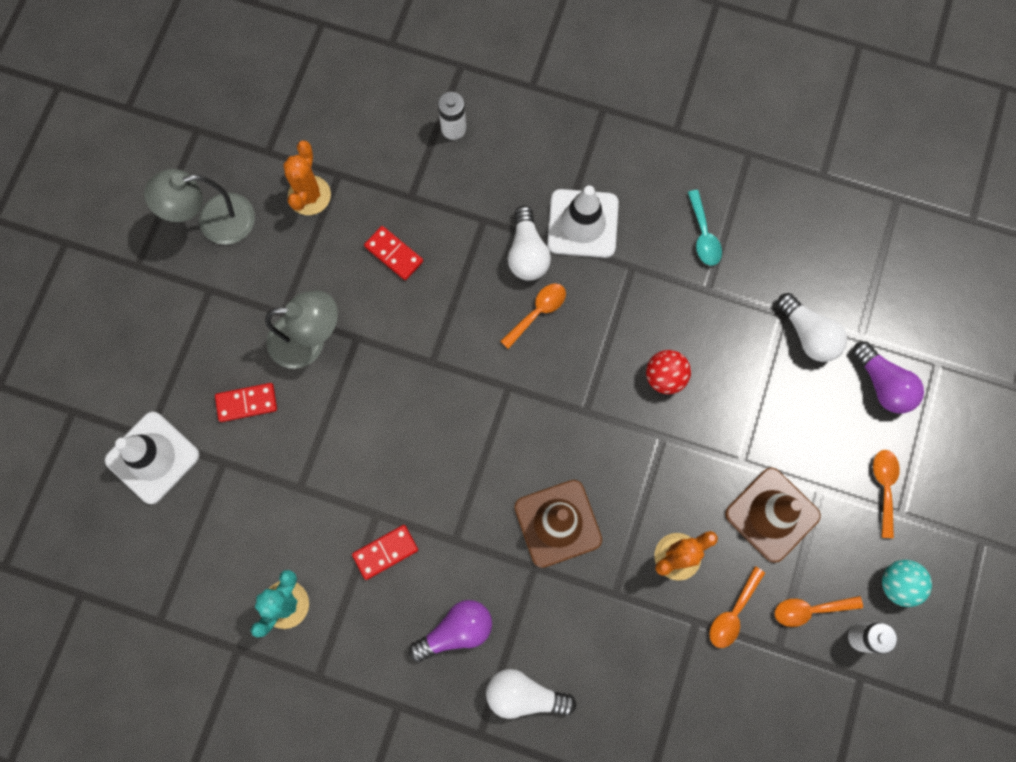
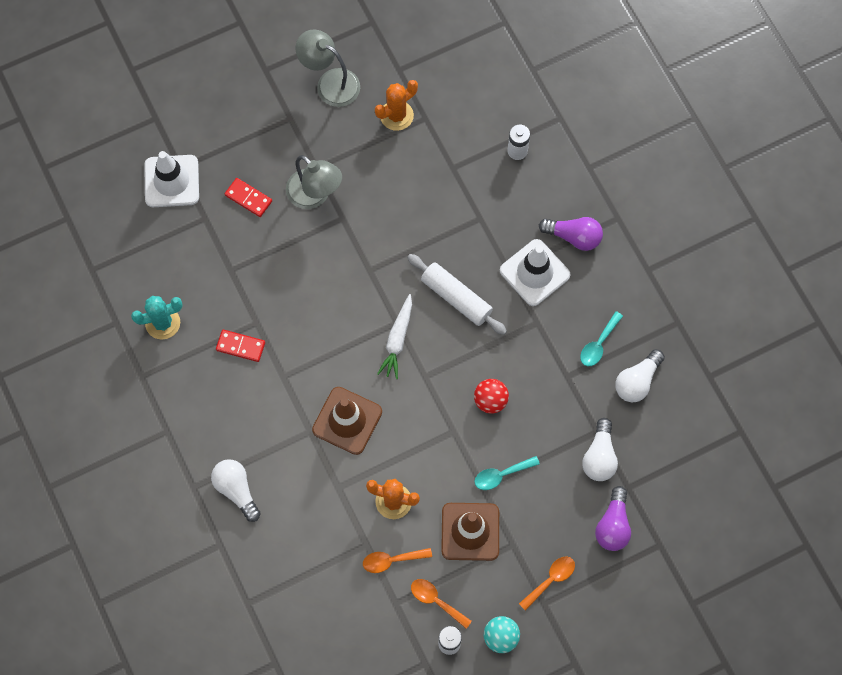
camera: 45 degrees right, 5 degrees down
(394, 254) = (409, 191): red domino -> none
(456, 630) = (235, 422): purple light bulb -> purple light bulb (574, 237)
(525, 402) = (397, 340): none -> white carrot
(527, 253) = (485, 260): white light bulb -> white light bulb (637, 381)
(537, 312) = (456, 298): orange spoon -> white rolling pin
(744, 435) = (501, 475): none -> turquoise spoon

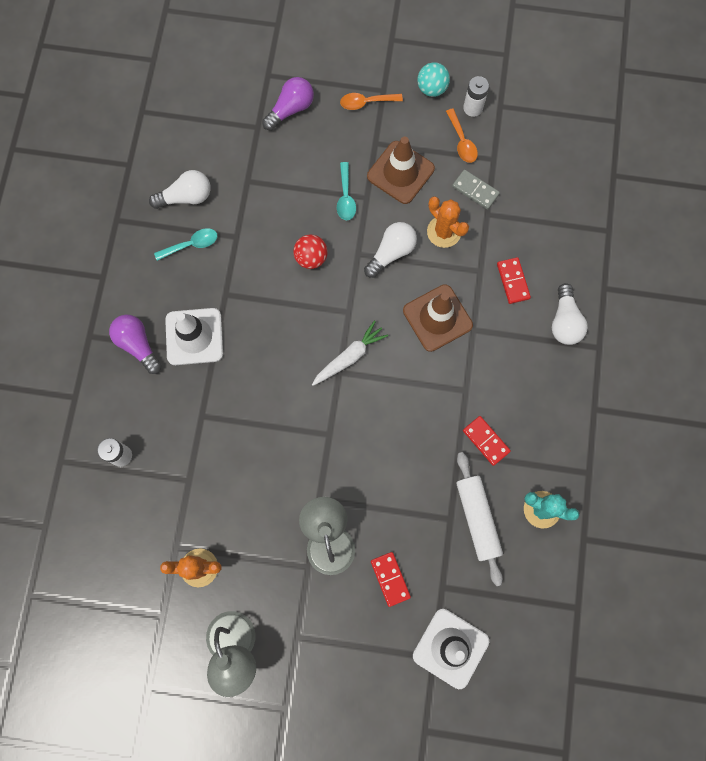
camera: 145 degrees left, 5 degrees up
(303, 496) = (513, 281): none -> red domino
(392, 560) = (475, 190): orange spoon -> grey domino
(456, 298) = (275, 359): white rolling pin -> white rolling pin (477, 518)
(501, 475) = (345, 197): turquoise spoon -> turquoise spoon turned 75 degrees clockwise
(599, 457) = (261, 162): white light bulb -> white light bulb (391, 253)

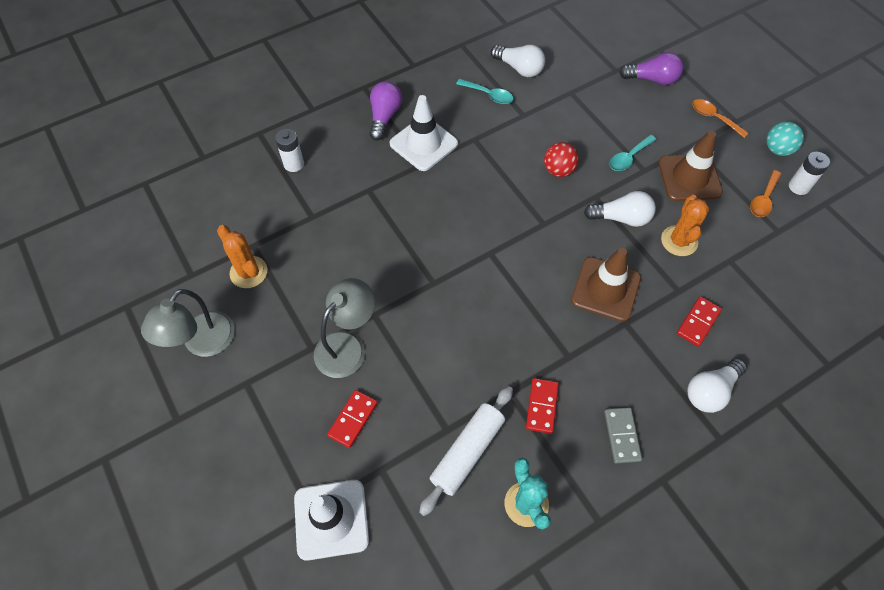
camera: 50 degrees right, 15 degrees down
(349, 356) = (509, 251): white carrot -> none
(475, 190) = (738, 238): grey domino -> grey domino (622, 436)

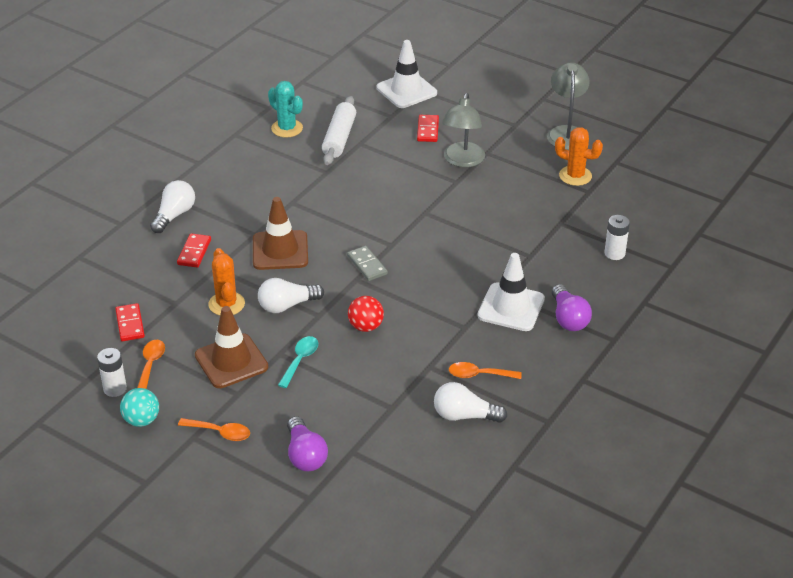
camera: 155 degrees right, 20 degrees down
(489, 95) = (479, 375): turquoise spoon -> orange spoon
(542, 406) = (299, 172): red domino -> red domino (130, 324)
(622, 436) = (234, 174): grey domino -> grey domino (367, 265)
(652, 79) = (305, 455): purple light bulb -> purple light bulb turned 90 degrees counterclockwise

